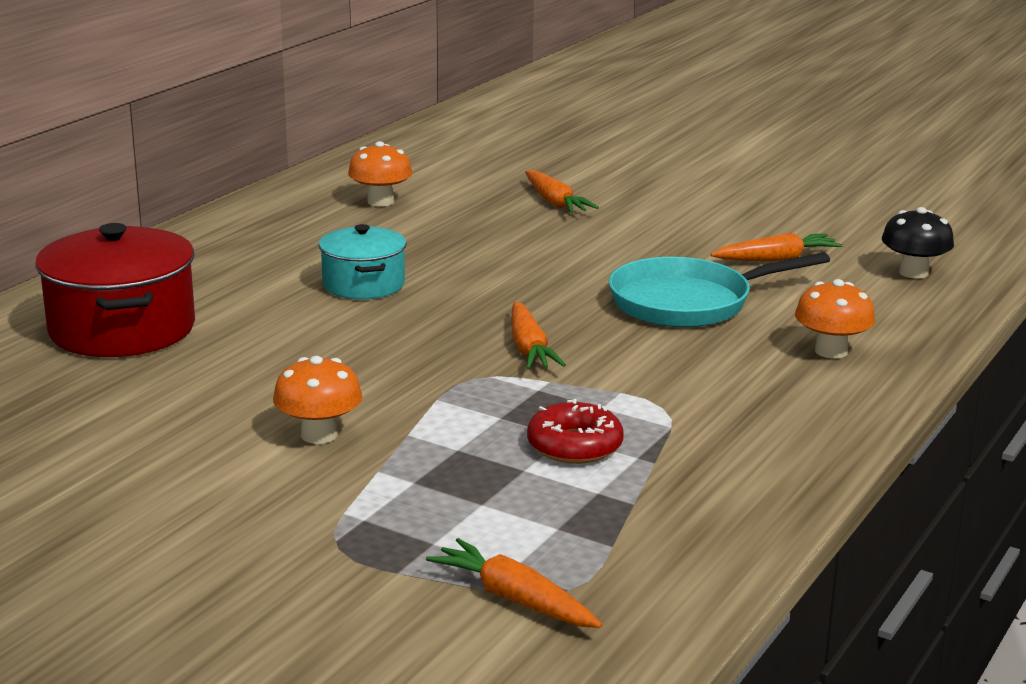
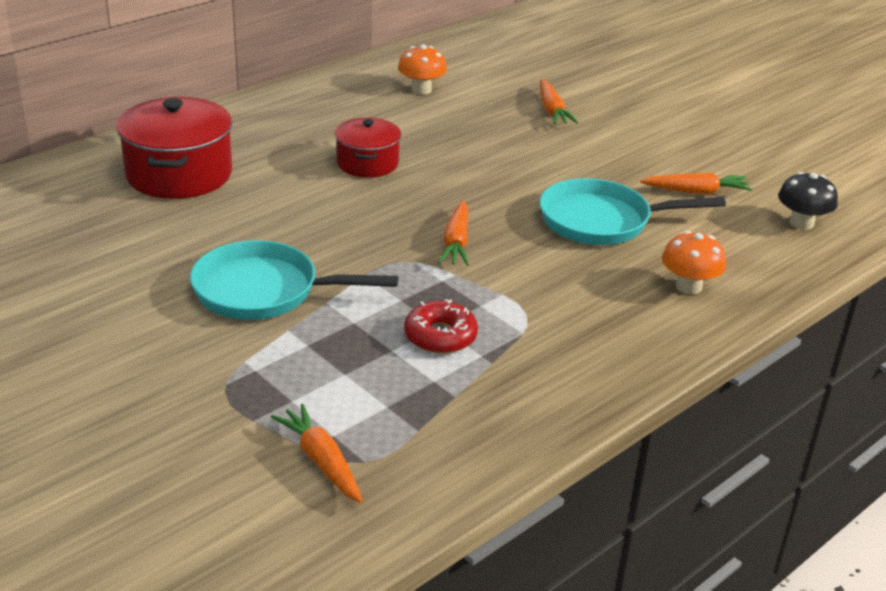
camera: 15 degrees right, 10 degrees up
(319, 435) = (264, 291): orange mushroom -> turquoise pan
(363, 284) = (367, 163): turquoise pot -> red pot

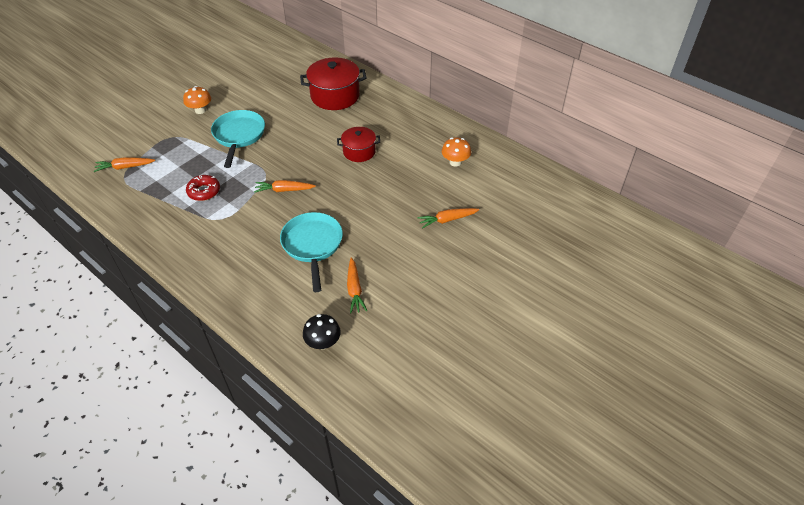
camera: 85 degrees right, 15 degrees up
(321, 461) = (125, 167): orange carrot -> orange carrot turned 150 degrees counterclockwise
(688, 286) = (247, 281): orange mushroom -> orange mushroom (200, 110)

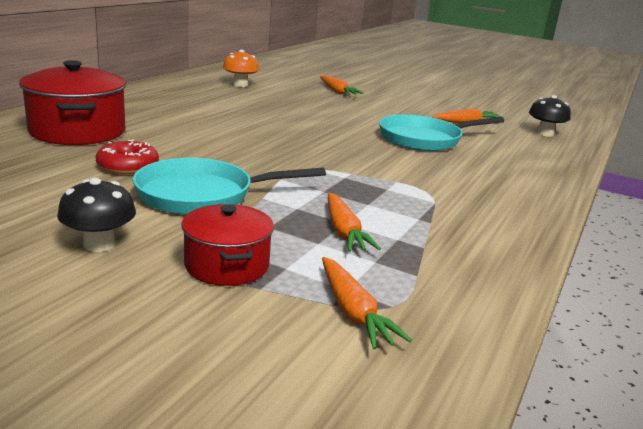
camera: 105 degrees left, 25 degrees down
(200, 110) = (99, 244): orange mushroom -> black mushroom
(204, 191) = (375, 210): red donut -> red donut (128, 166)
(284, 190) = (335, 156): orange carrot -> orange carrot (344, 232)
(359, 152) = (231, 119): red pot -> red pot (227, 265)

